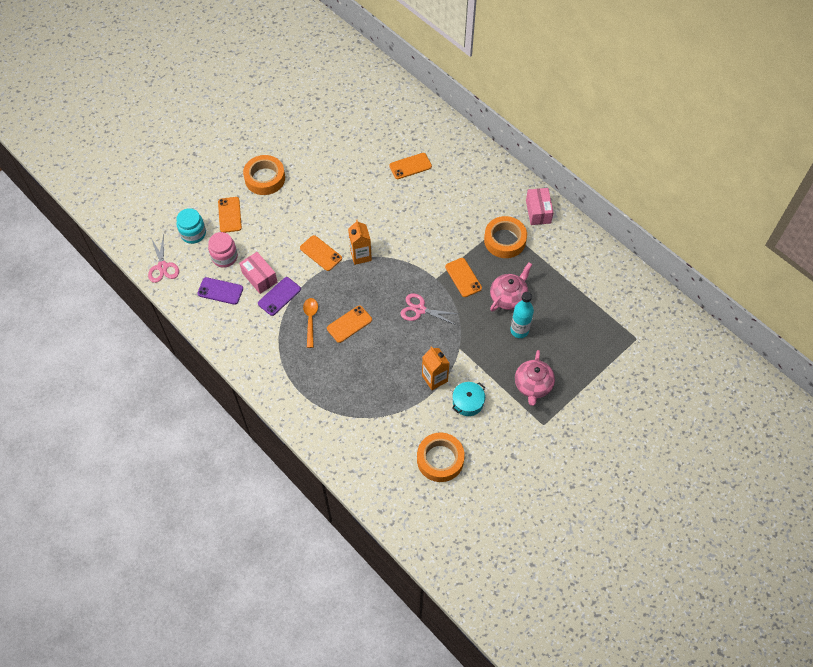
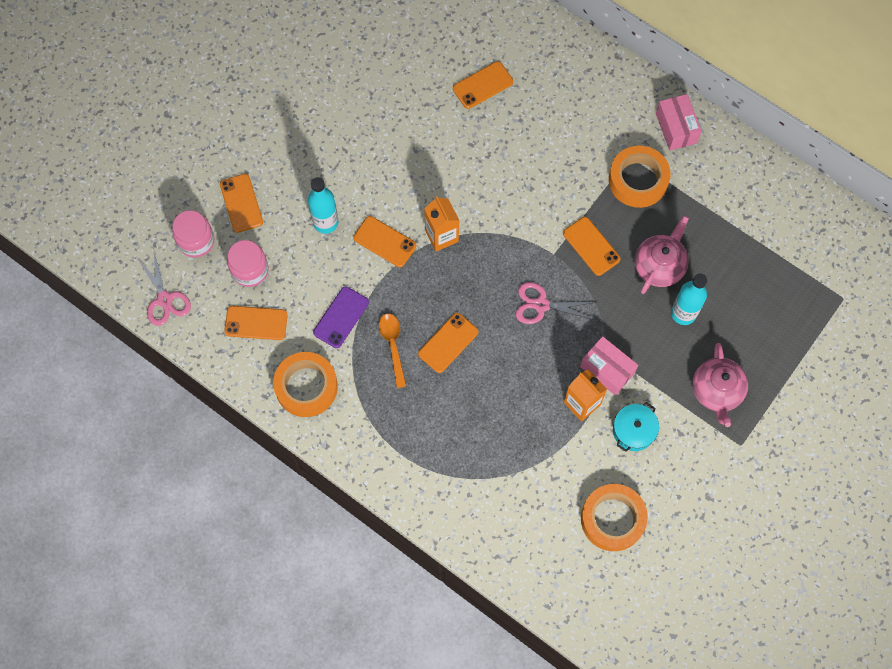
camera: 10 degrees left, 10 degrees up
(193, 234) = (196, 241): turquoise jar -> pink jar
(220, 291) = (256, 323): purple phone -> orange phone
(259, 277) = (306, 293): pink box -> pink box (607, 370)
(265, 178) = (278, 137): orange tape -> orange tape (306, 387)
(283, 235) = (325, 222): none -> turquoise bottle

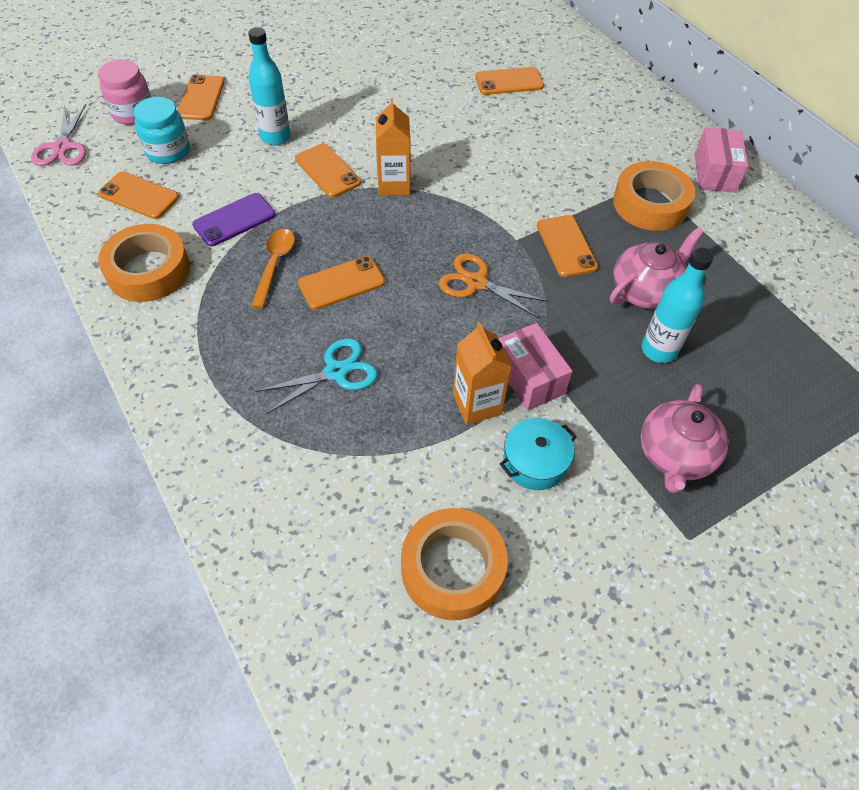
camera: 20 degrees right, 15 degrees down
(250, 270) = (168, 151): pink jar -> turquoise jar
(480, 416) = (336, 372): none -> turquoise scissors
(541, 305) = (476, 283): pink scissors -> orange scissors

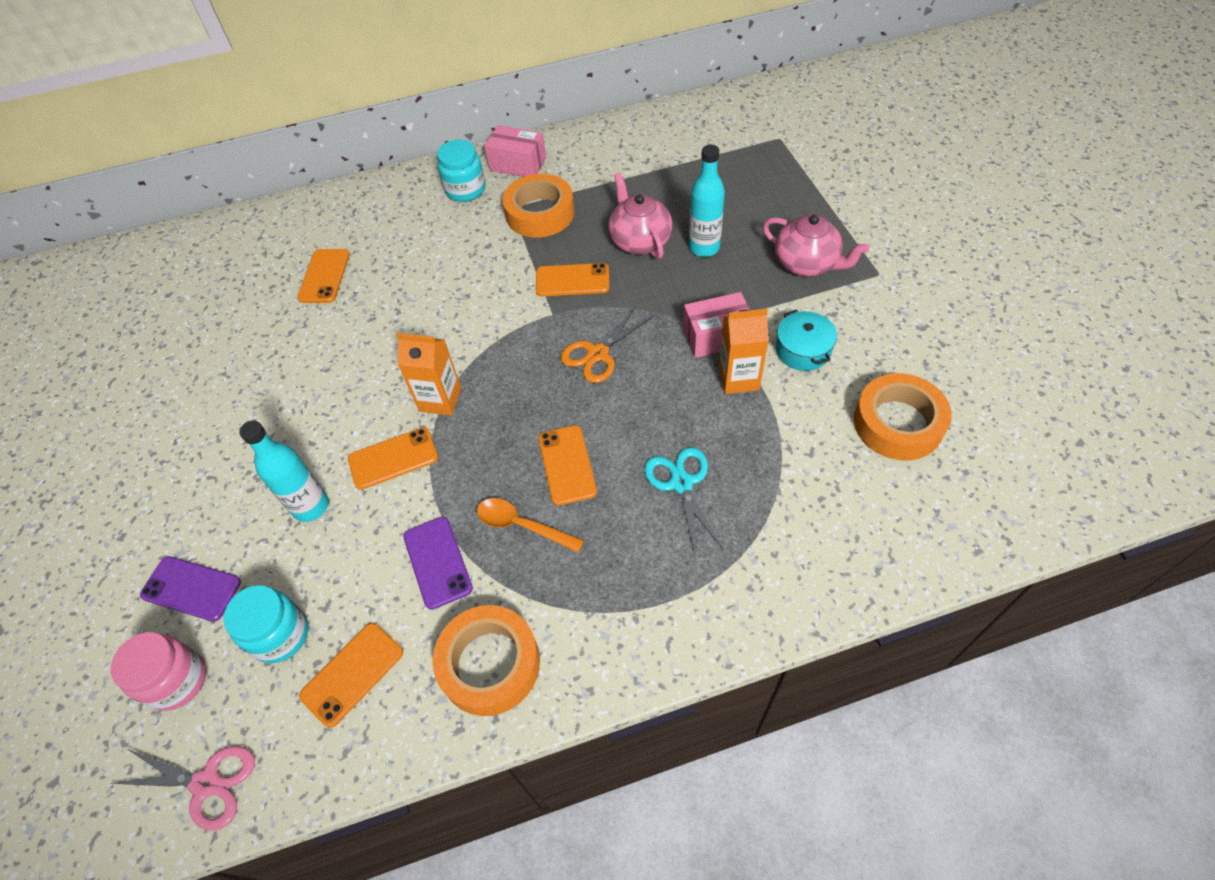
camera: 70 degrees left, 0 degrees up
(201, 98) = (191, 588): orange phone -> purple phone
(658, 143) = (465, 190): none -> turquoise jar

